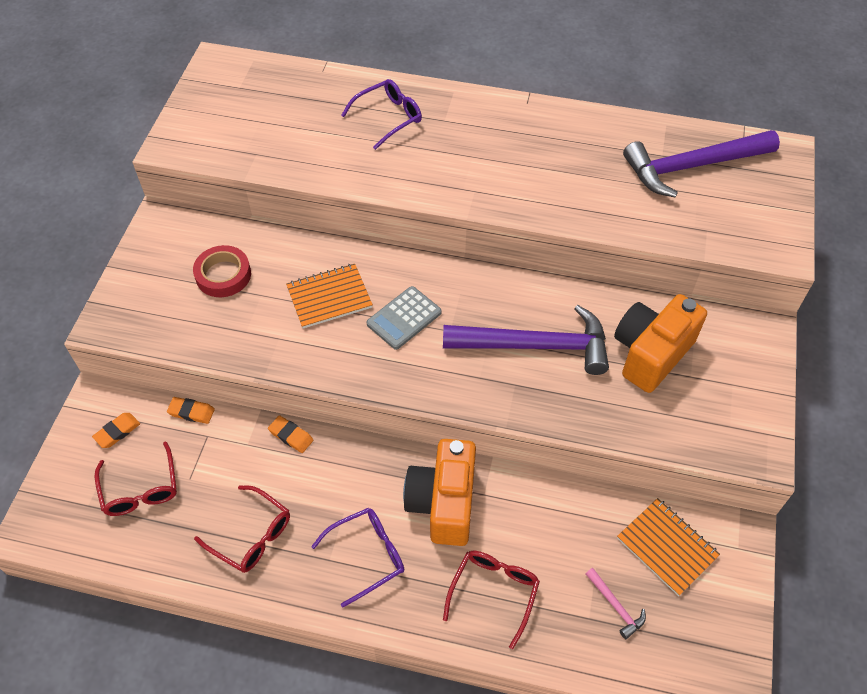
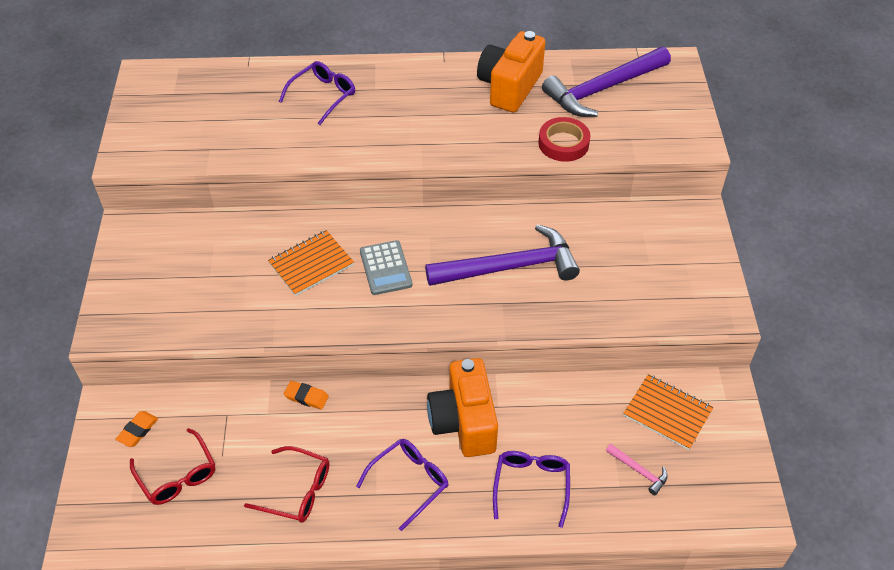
camera: 15 degrees left, 5 degrees down
(191, 412) = (204, 397): orange eraser -> none
(223, 275) = (204, 265): red tape -> red tape (563, 143)
(404, 318) = (385, 268): grey calculator -> grey calculator turned 45 degrees counterclockwise
(493, 593) = (531, 486): red glasses -> purple glasses
(651, 354) = (610, 253): orange camera -> orange camera (509, 87)

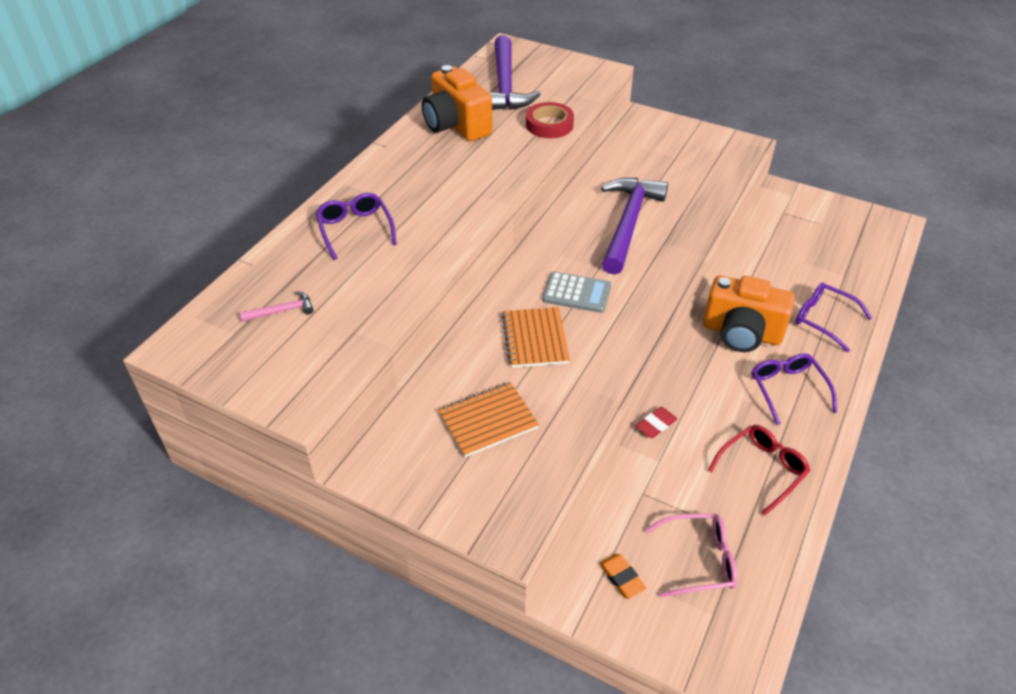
camera: 60 degrees left, 5 degrees down
(177, 475) = (699, 560): red glasses -> pink glasses
(306, 397) = (656, 425): orange eraser -> red eraser
(639, 471) = (835, 260): pink hammer -> pink hammer (282, 311)
(667, 413) = (789, 225): orange notebook -> orange notebook (488, 421)

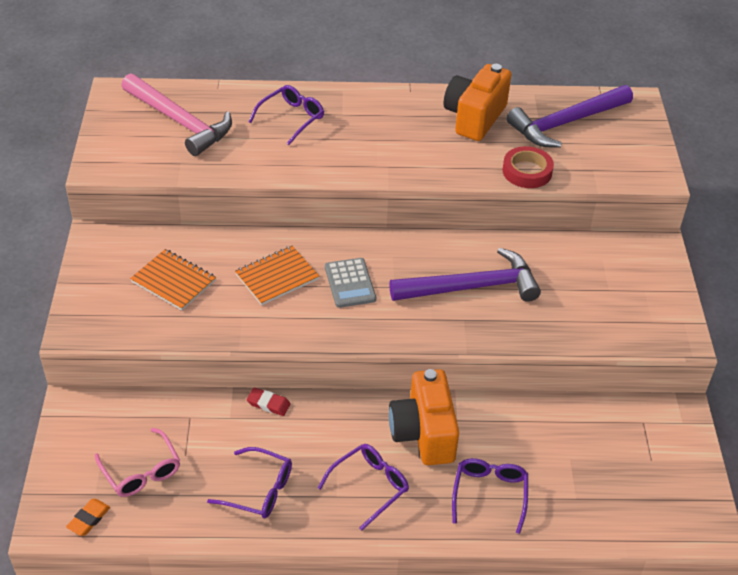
camera: 60 degrees right, 0 degrees up
(282, 311) = (180, 122): pink hammer -> pink hammer, size x2.44
(622, 578) = (102, 428): orange eraser -> orange eraser (89, 519)
(762, 470) = (259, 490): red glasses -> purple glasses

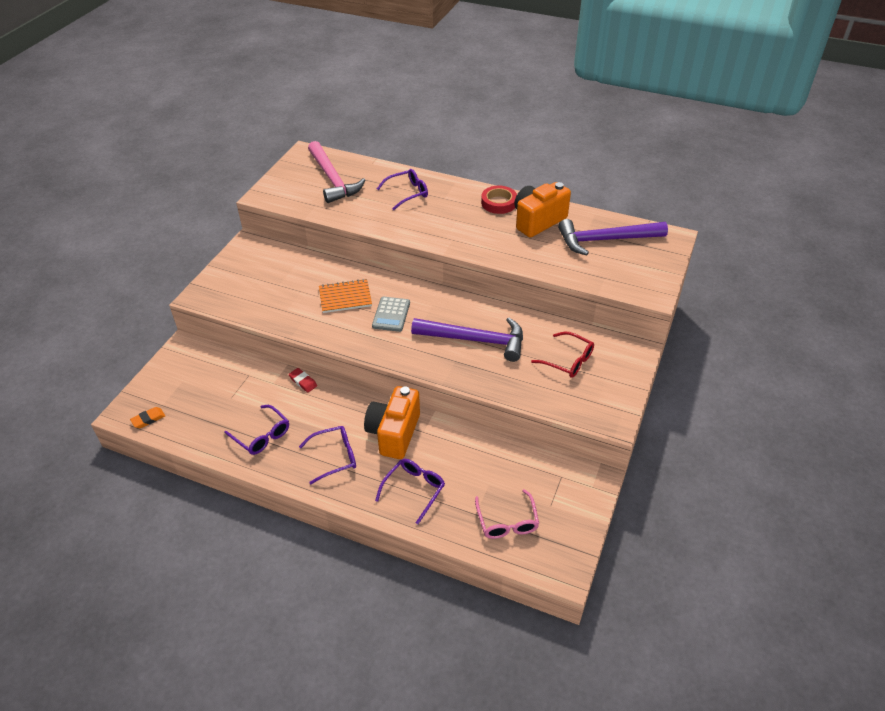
camera: 25 degrees right, 0 degrees up
(141, 471) = (198, 400): pink glasses -> pink glasses (507, 521)
(173, 281) = (277, 282): orange notebook -> none
(527, 171) = (552, 267): red tape -> red tape (498, 203)
(591, 281) = (568, 360): none -> red glasses

